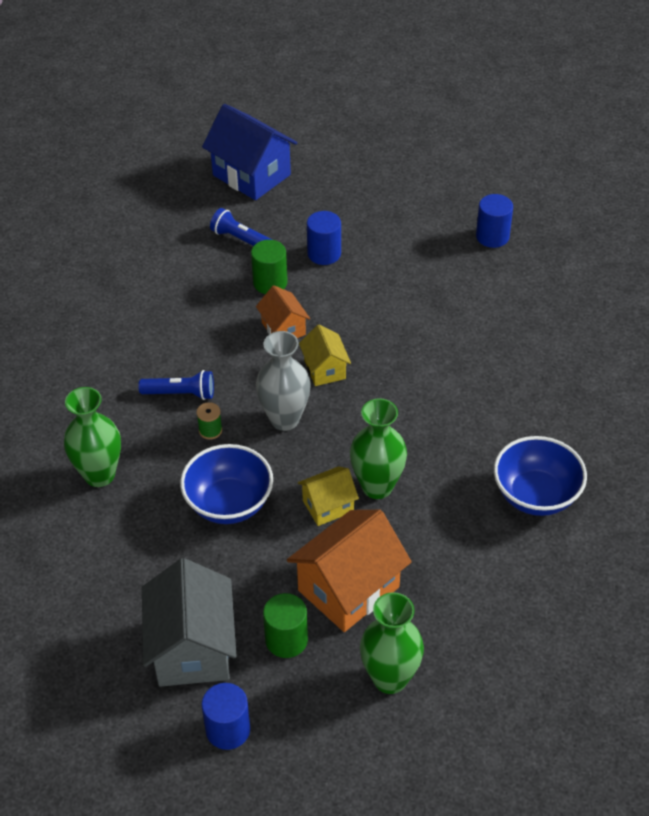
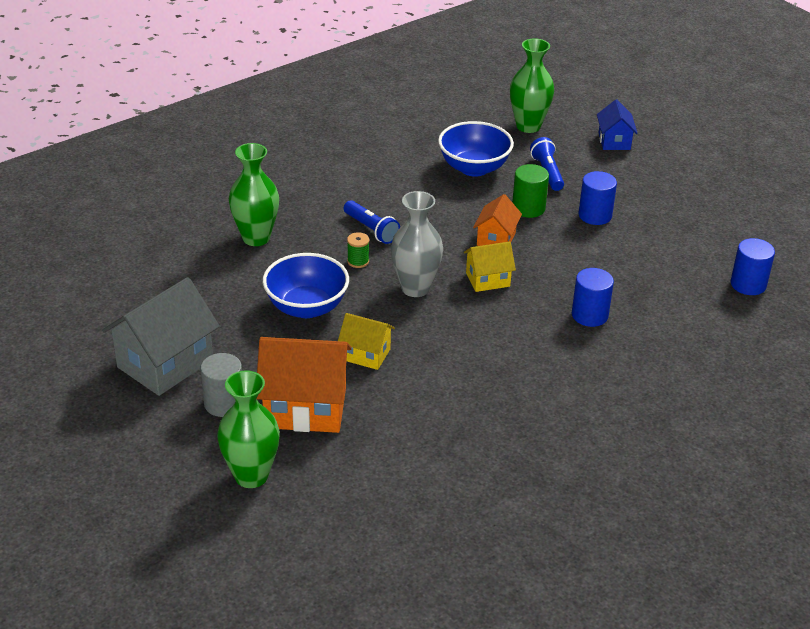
camera: 45 degrees right, 10 degrees down
(228, 730) = (117, 420): blue cylinder -> blue cylinder (589, 315)
(251, 175) = (614, 141): blue house -> blue house, size x0.55
(286, 640) = (224, 403): green cylinder -> grey cylinder
(325, 369) = (488, 279): yellow house -> yellow house turned 45 degrees clockwise
(377, 486) = (416, 368): green vase -> green vase (528, 126)
(536, 495) = (522, 457): blue bowl -> blue bowl (474, 168)

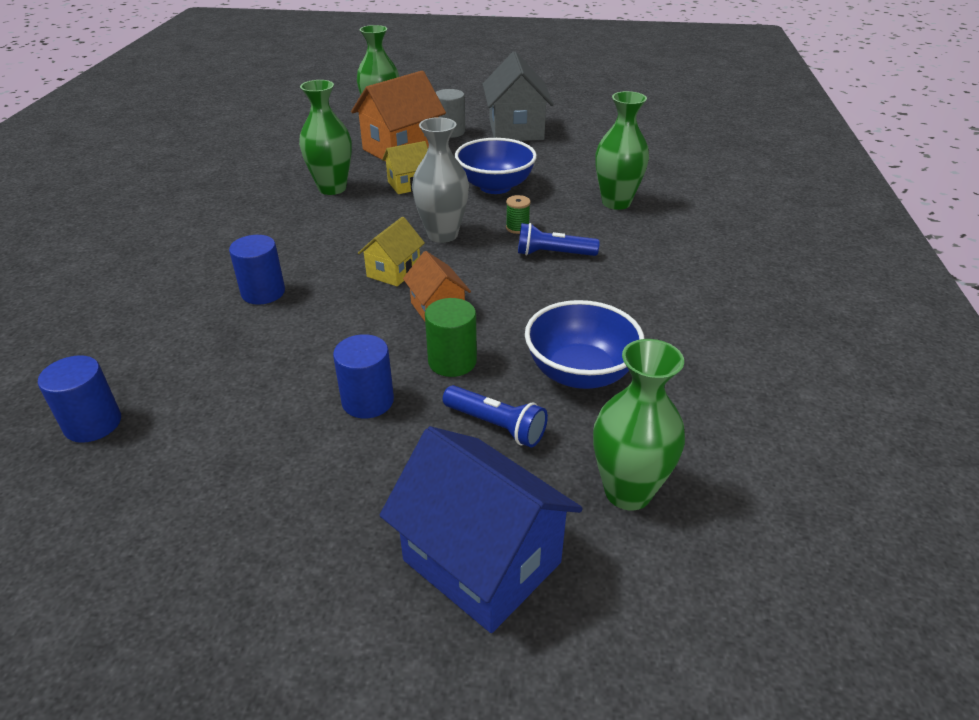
camera: 135 degrees right, 0 degrees up
(432, 392) = (332, 188): none -> green vase
(614, 141) = (481, 561): blue house -> blue house, size x1.82

